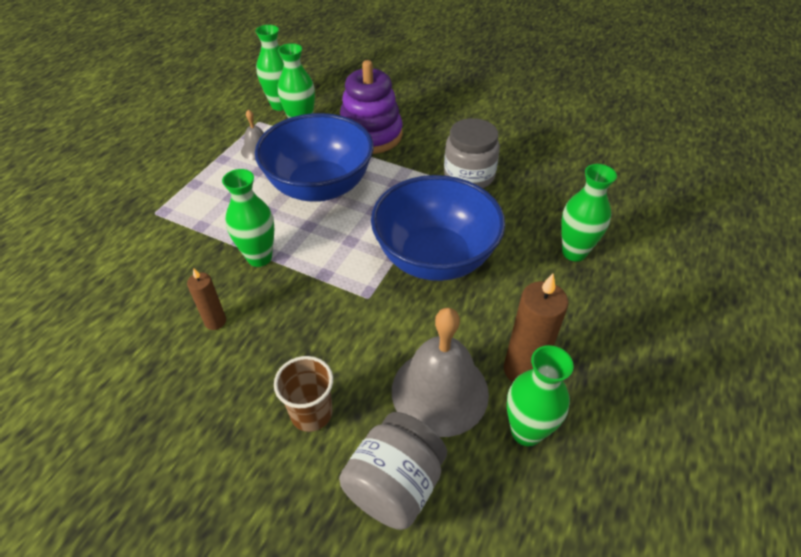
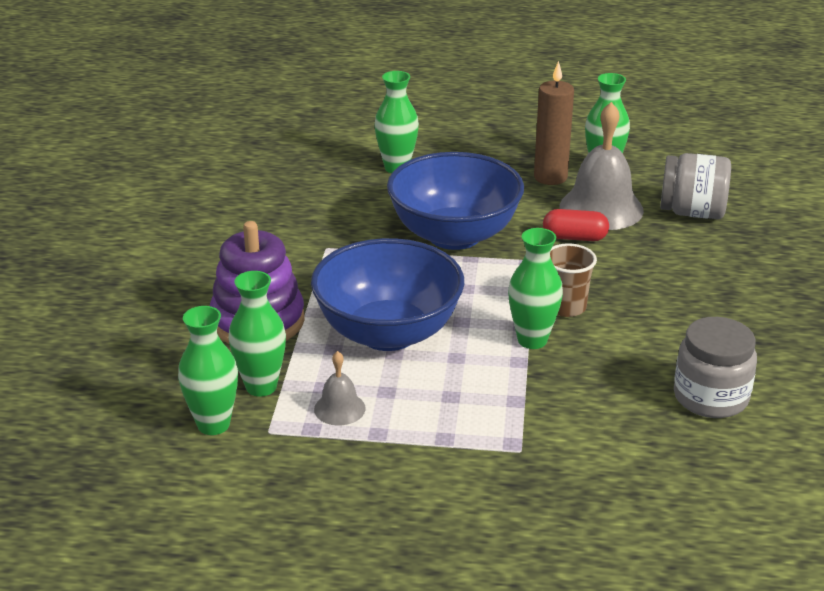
camera: 110 degrees left, 15 degrees down
(215, 321) = (633, 339): brown candle -> none
(311, 413) = (673, 259): brown cup -> brown cup (566, 307)
(392, 343) = (574, 237): none -> red capsule
(469, 175) = (308, 236): grey jar -> grey jar (710, 397)

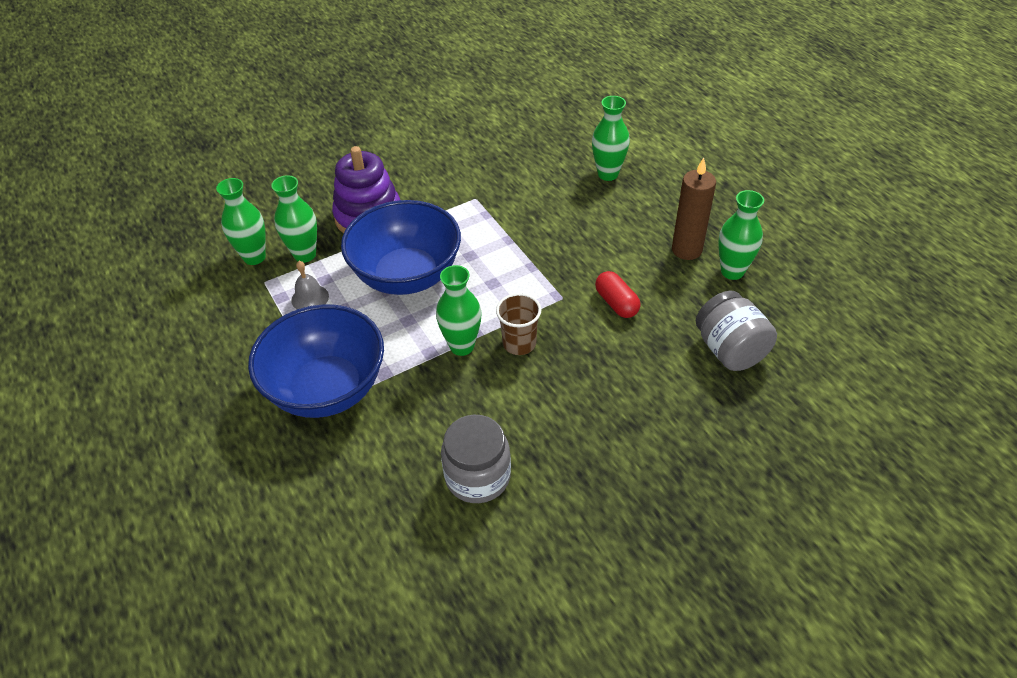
camera: 55 degrees right, 15 degrees up
(454, 235) = (552, 244): blue bowl -> blue bowl (327, 389)
(601, 208) = (674, 297): grey bell -> none

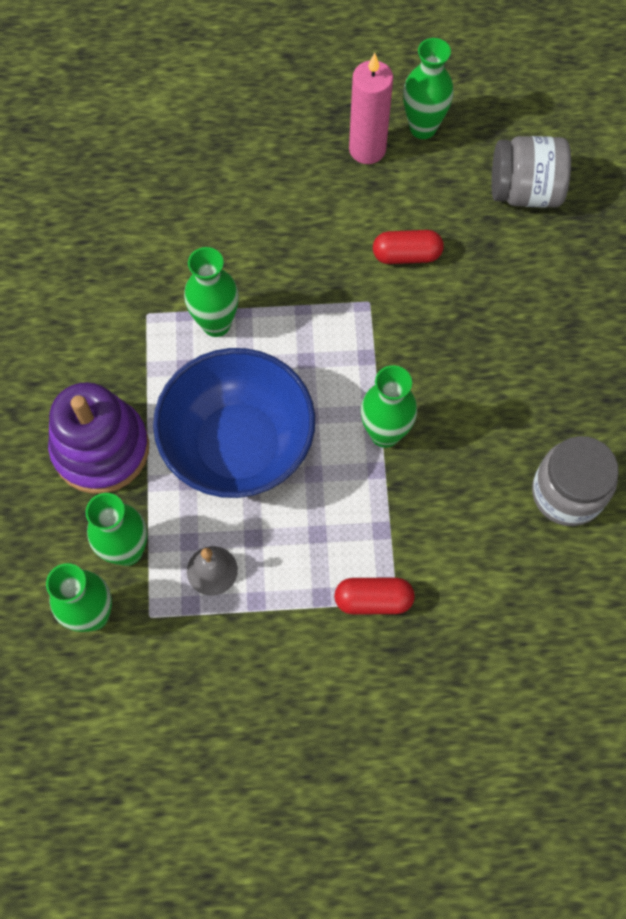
camera: 65 degrees left, 20 degrees up
(327, 389) = (373, 600): blue bowl -> red capsule
(519, 343) = (412, 375): brown cup -> none
(608, 174) = (196, 156): green vase -> green vase (216, 324)
(686, 250) = (367, 149): brown candle -> pink candle

